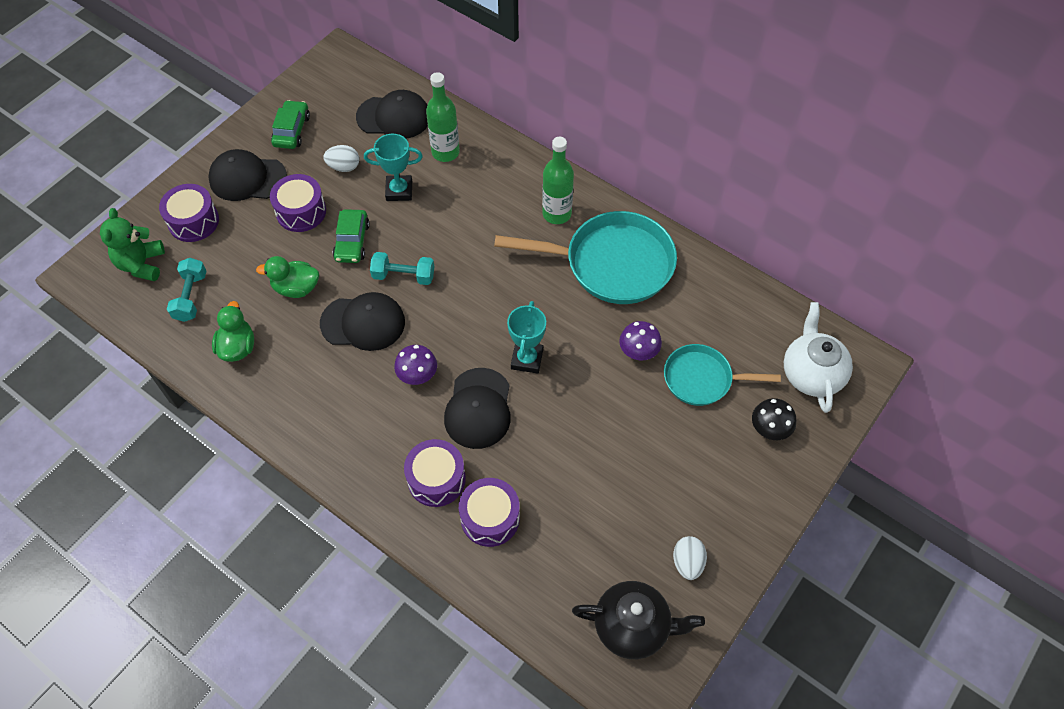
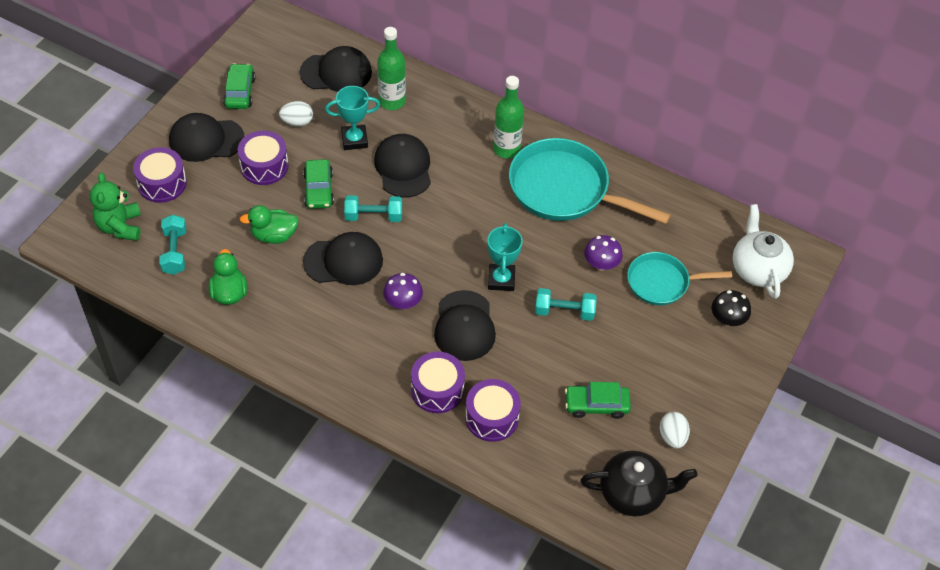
camera: 10 degrees left, 5 degrees down
(444, 225) = (403, 167): none -> black cap
(589, 402) = (564, 311): none -> turquoise dumbbell
(608, 515) = (596, 405): none -> green car
(612, 264) = (565, 189): turquoise pan -> turquoise pan turned 150 degrees counterclockwise

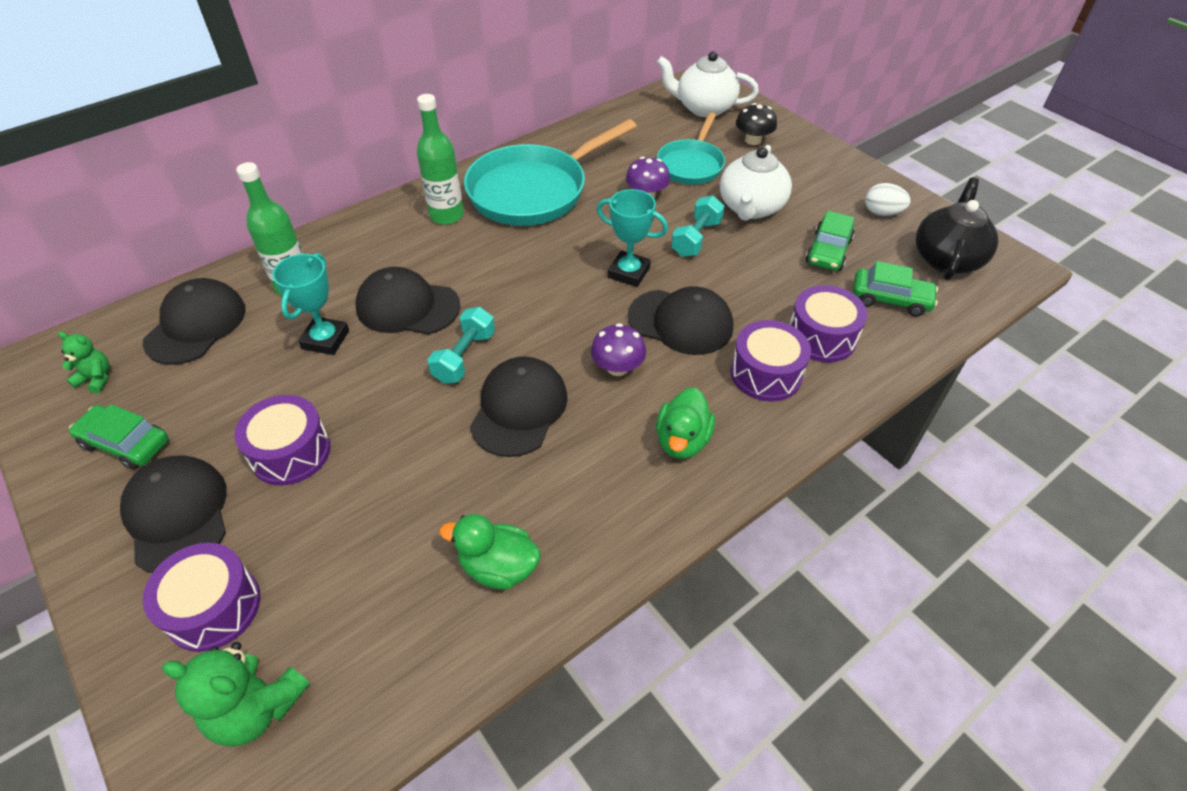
camera: 65 degrees left, 5 degrees down
(175, 252) = (370, 627): turquoise dumbbell -> none
(206, 140) = (177, 515): black cap -> black cap turned 135 degrees clockwise
(274, 235) = (425, 477): green duck -> green duck (682, 440)
(276, 53) = (96, 379): none -> green teddy bear
(297, 122) = (243, 391): white egg -> none
(319, 189) = (380, 401): green car -> green car (890, 299)
(624, 339) = (750, 208): none -> white teapot

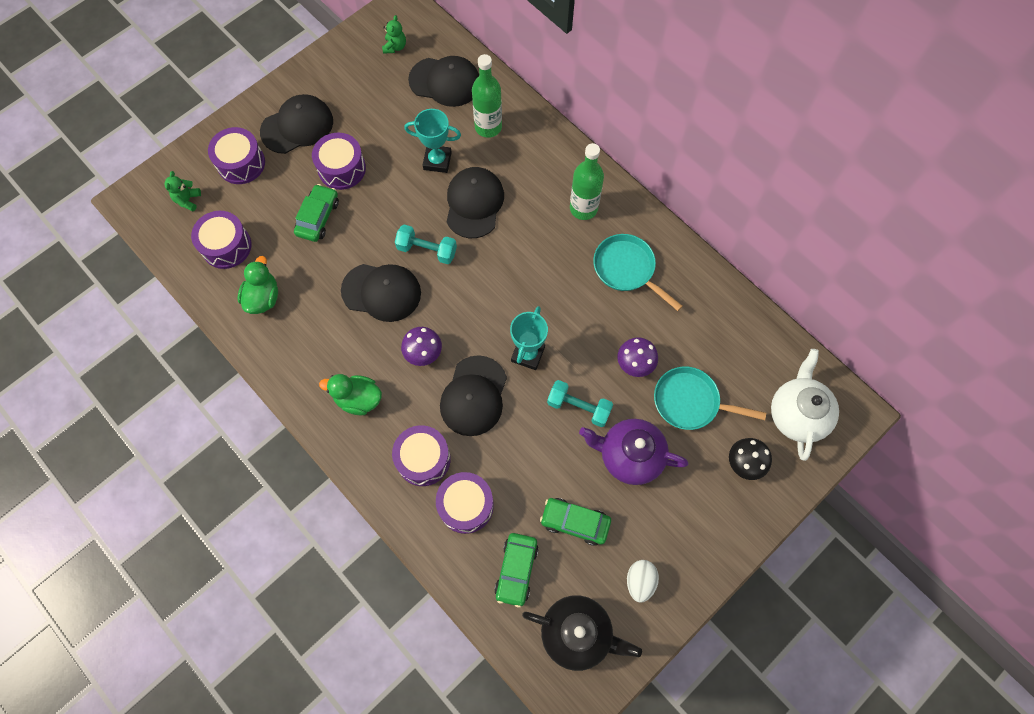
camera: 85 degrees right, 20 degrees up
(125, 443) = (346, 82): green car -> green car (318, 217)
(256, 708) = (188, 200): green teddy bear -> green teddy bear, size x0.58
(382, 630) = (226, 246): none -> purple drum
(533, 191) = (627, 269): turquoise pan -> turquoise pan, size x0.59
(750, 208) = (629, 456): white teapot -> purple teapot

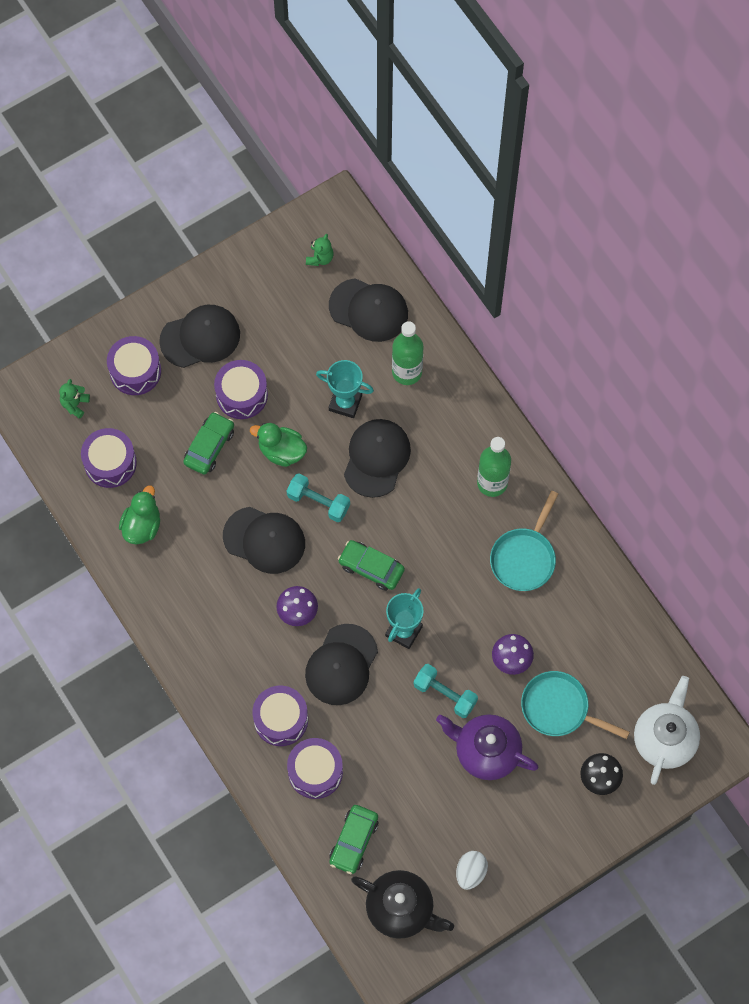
camera: 10 degrees right, 0 degrees up
(358, 399) = (225, 648): green duck -> green duck (281, 451)
(575, 522) = (419, 806): green car -> green car (371, 568)
(627, 269) = (524, 558): turquoise pan -> turquoise pan turned 120 degrees counterclockwise

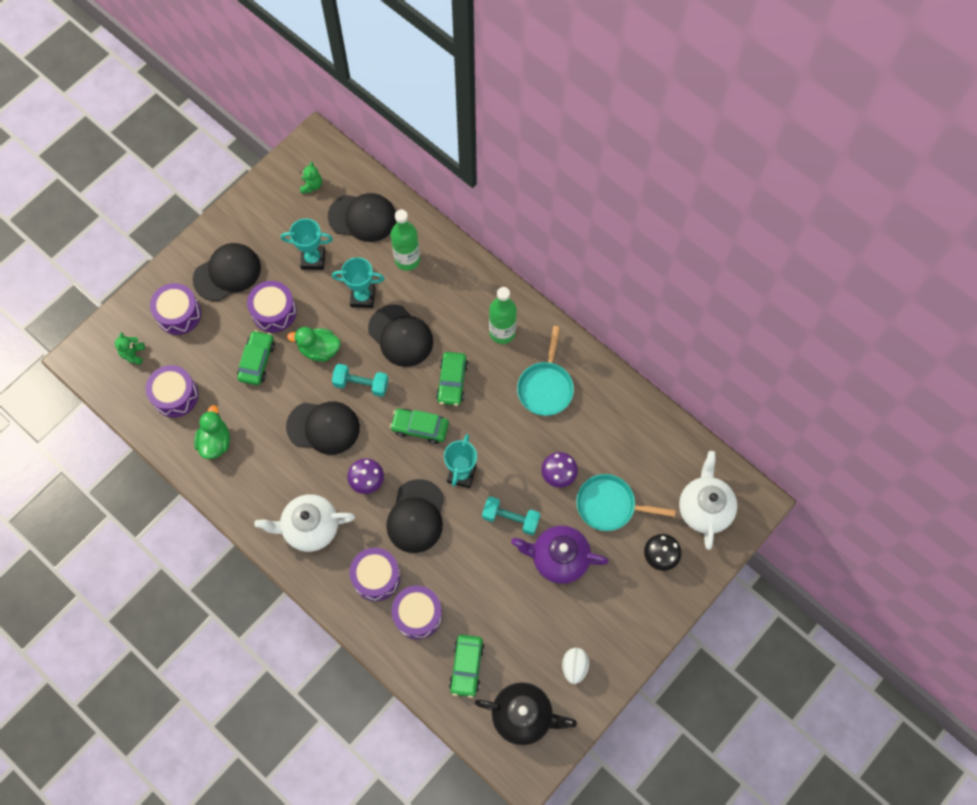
camera: 15 degrees left, 0 degrees up
(222, 647) = (310, 528): none -> white teapot
(300, 345) = (313, 259): none -> turquoise trophy
(376, 458) = (400, 336): black cap -> black cap turned 135 degrees clockwise
(420, 525) = (452, 382): none -> green car

